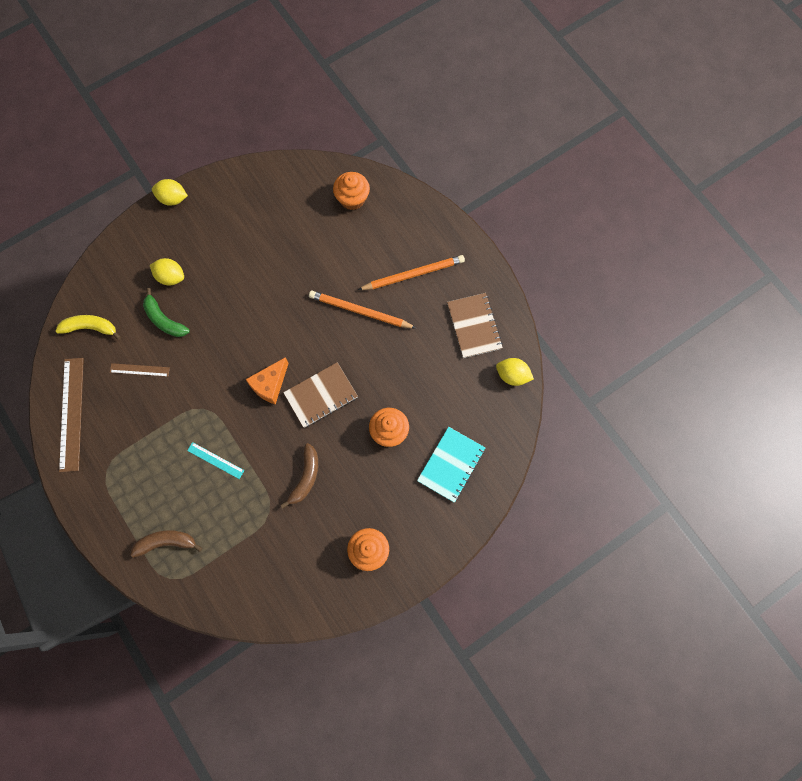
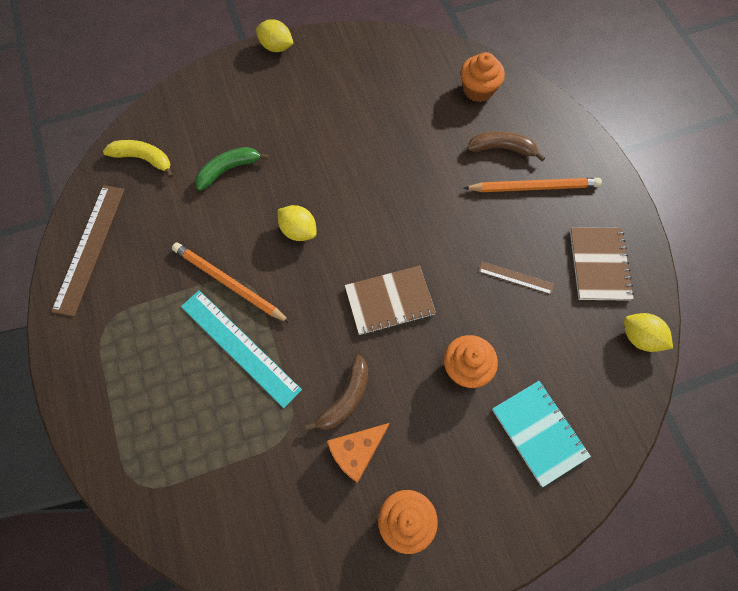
camera: 15 degrees right, 5 degrees down
(139, 370) = (183, 218): brown ruler -> brown ruler (515, 277)
(164, 320) = (228, 170): green banana -> green banana turned 90 degrees clockwise
(166, 542) = (148, 435): brown banana -> brown banana (502, 148)
(171, 277) = (250, 126): yellow lemon -> yellow lemon (298, 230)
(215, 460) = (240, 347): turquoise ruler -> turquoise ruler, size x1.94
(270, 385) = (330, 273): orange cheese -> orange cheese (356, 451)
(360, 311) = (460, 214): orange pencil -> orange pencil (228, 283)
(451, 465) = (539, 432): turquoise notebook -> turquoise notebook turned 75 degrees counterclockwise

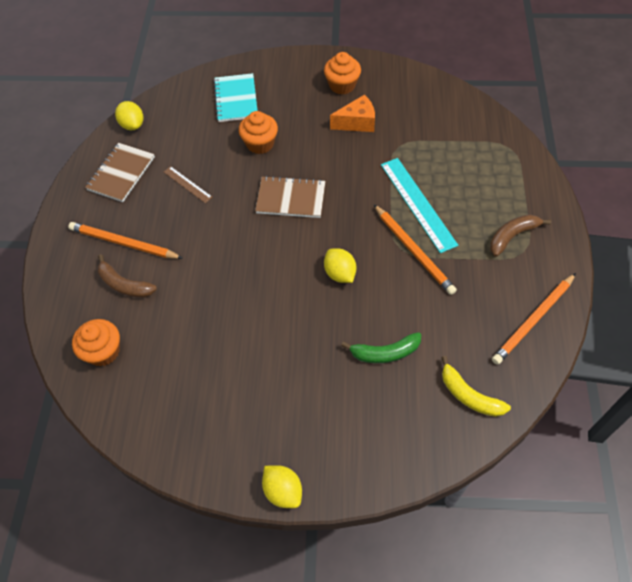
camera: 155 degrees left, 10 degrees down
(89, 248) = (533, 320): brown ruler -> orange pencil
(345, 398) = (351, 151): brown banana -> brown banana (512, 236)

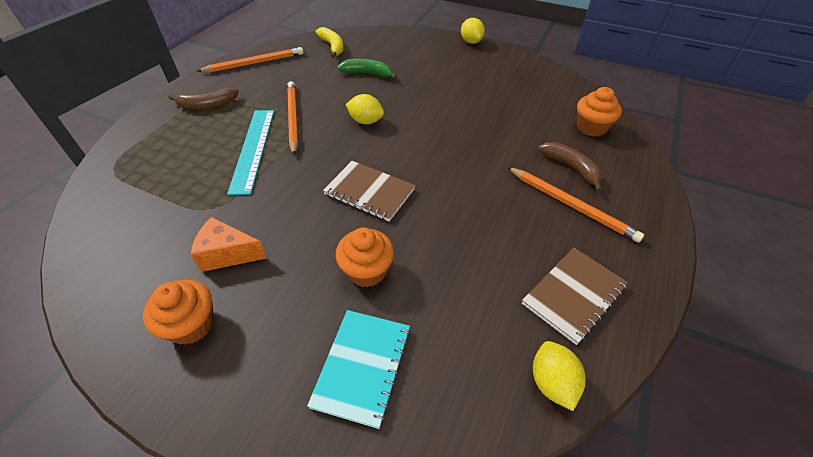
camera: 160 degrees left, 10 degrees down
(187, 184) = (482, 247): brown ruler -> none
(340, 273) = (366, 121): yellow lemon -> yellow lemon turned 60 degrees counterclockwise

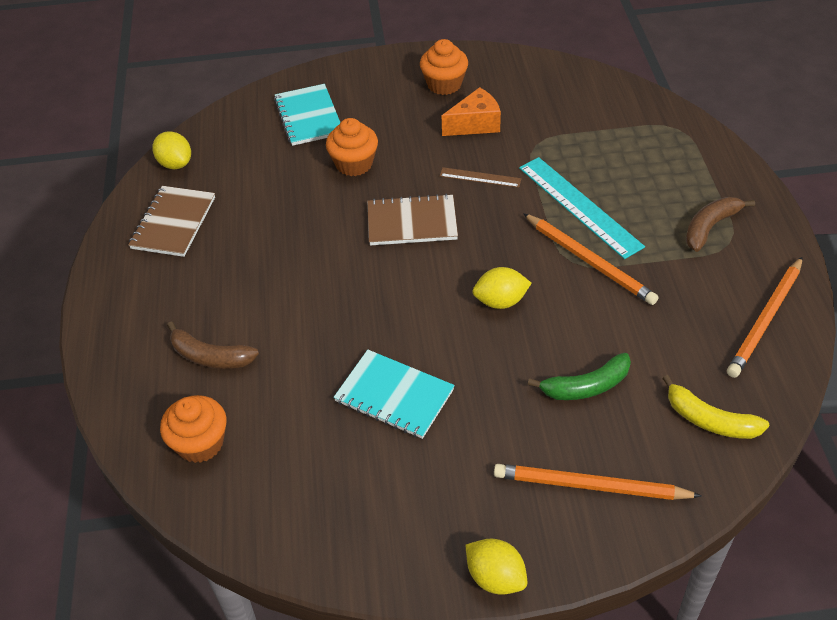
camera: 150 degrees right, 0 degrees up
(285, 201) = (480, 177): none -> brown ruler
(466, 106) = (394, 396): none -> turquoise notebook
(571, 205) = (197, 306): orange pencil -> orange pencil (590, 486)

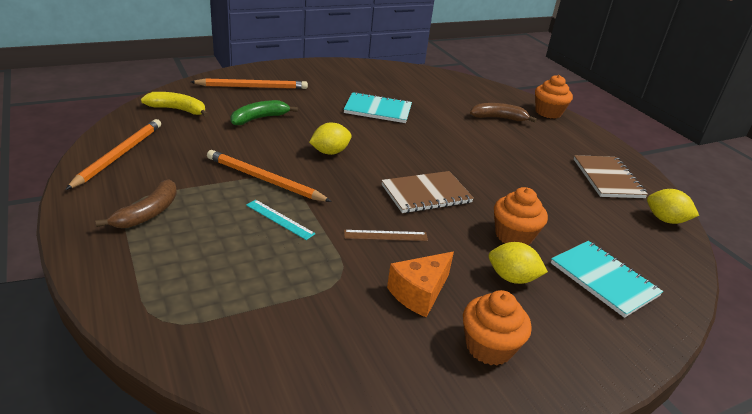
camera: 155 degrees right, 15 degrees down
(200, 443) = (468, 91): orange cupcake -> orange cupcake (548, 112)
(495, 577) = (296, 65): yellow lemon -> yellow lemon (512, 278)
(579, 206) = (280, 219): turquoise ruler -> turquoise ruler, size x0.52

